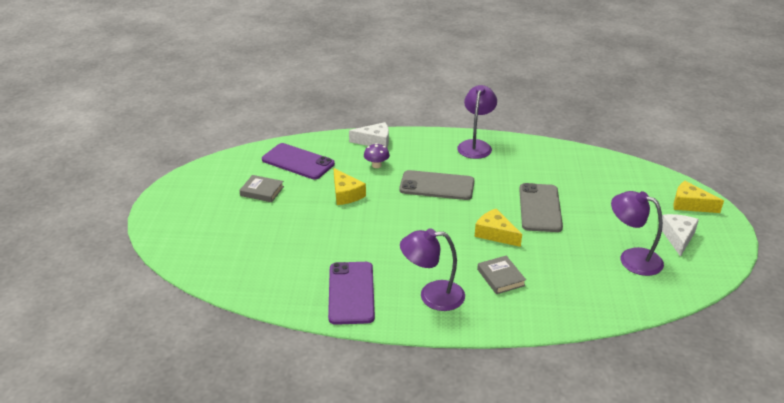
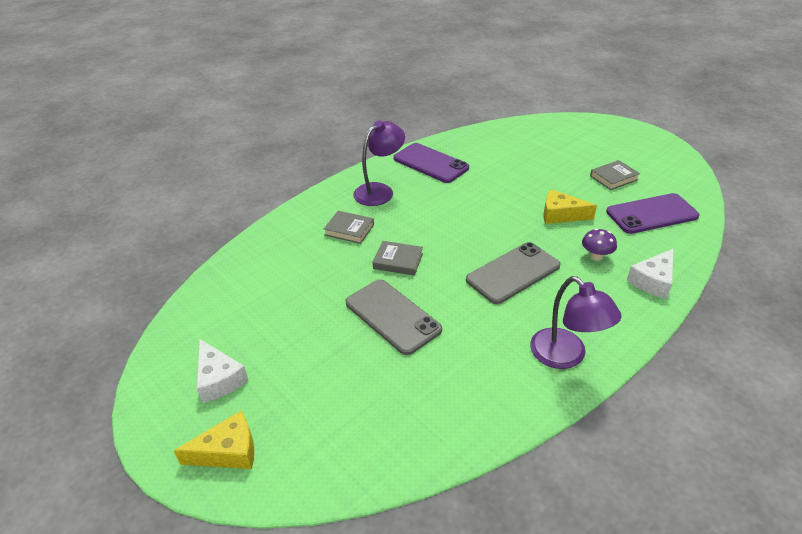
camera: 135 degrees right, 5 degrees up
(495, 234) = (398, 261): yellow cheese -> grey book
(632, 258) = (253, 317): purple lamp -> none

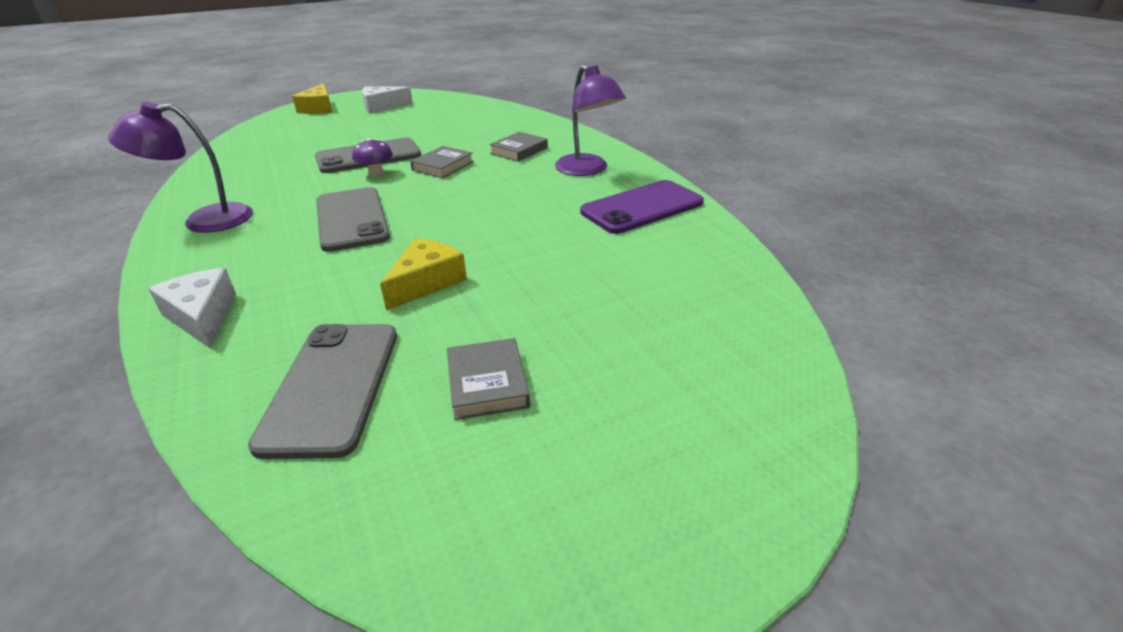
camera: 105 degrees right, 5 degrees down
(596, 256) = (307, 284): purple mushroom -> purple mushroom (376, 173)
(651, 214) = (332, 386): purple phone -> grey phone

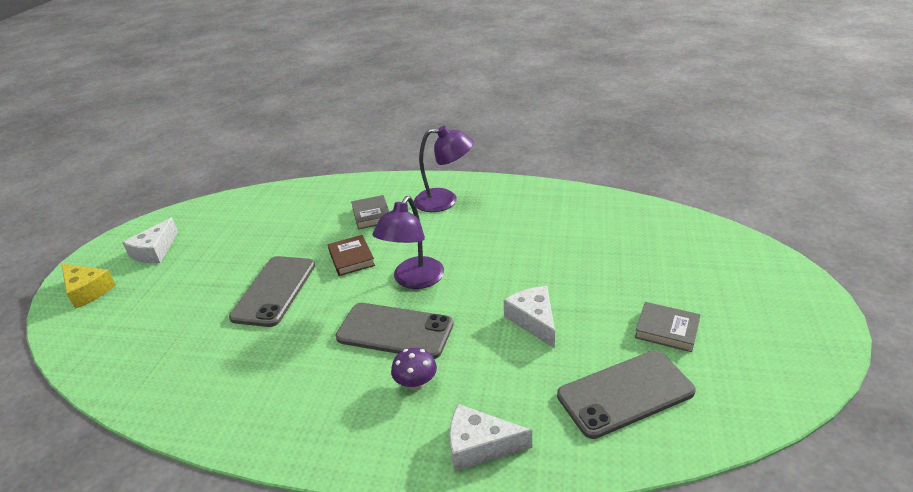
camera: 50 degrees left, 0 degrees up
(204, 220) = (290, 422): purple lamp -> purple lamp (414, 280)
(332, 386) = (625, 393): grey phone -> grey phone turned 60 degrees counterclockwise
(376, 173) = (319, 296): purple mushroom -> purple mushroom (416, 383)
(426, 282) = (534, 320): yellow cheese -> white cheese
(443, 166) = (351, 258): grey book -> brown book
(642, 207) = (524, 203): purple phone -> none

